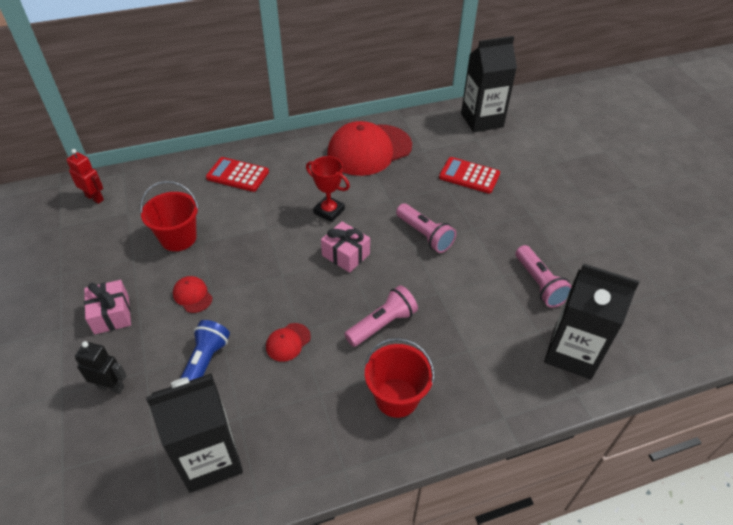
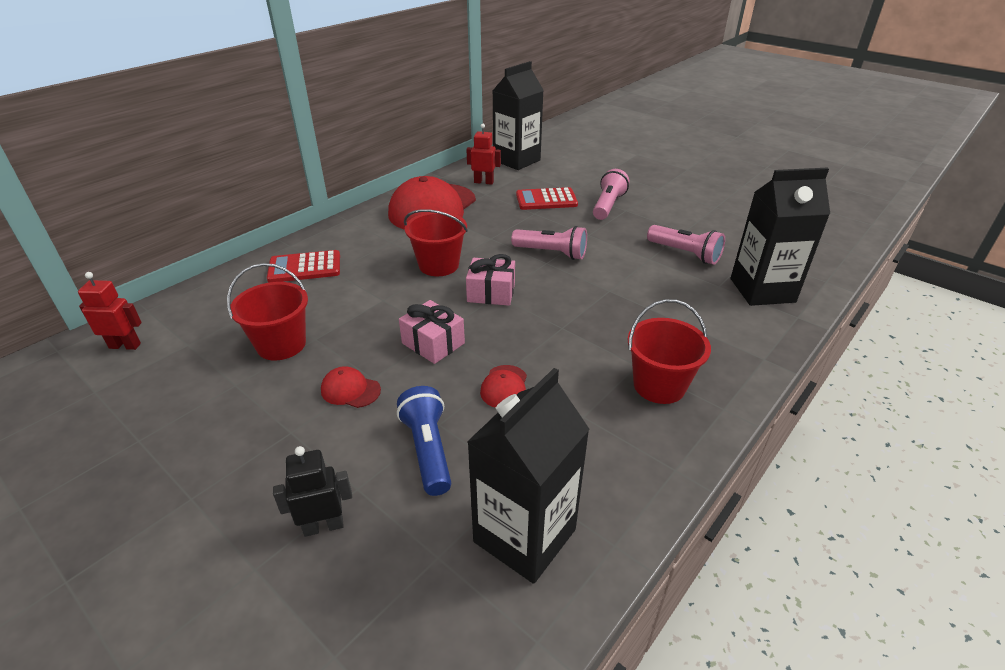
camera: 30 degrees left, 10 degrees down
(111, 314) = (255, 451): pink gift -> pink gift (433, 343)
(329, 211) = (439, 265): red trophy -> red bucket
(382, 324) = (584, 333): pink flashlight -> pink flashlight (608, 205)
(432, 136) = (484, 182): none -> red robot

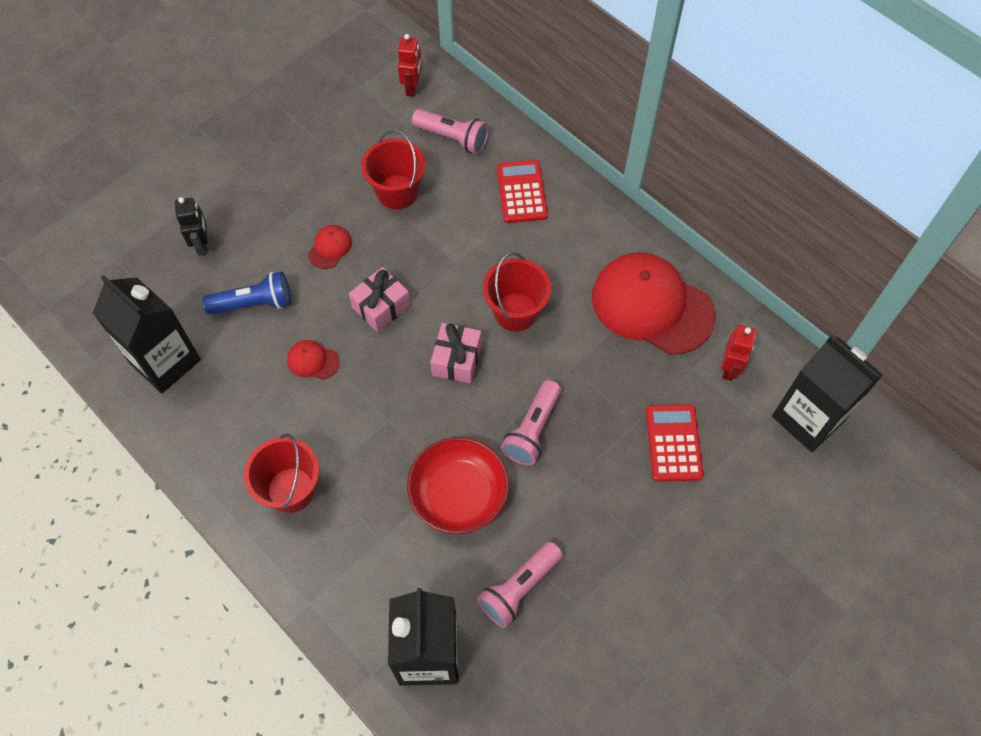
camera: 95 degrees right, 25 degrees up
(608, 205) = (655, 522): pink flashlight -> pink flashlight (453, 138)
(621, 284) = (458, 494): none -> red bowl

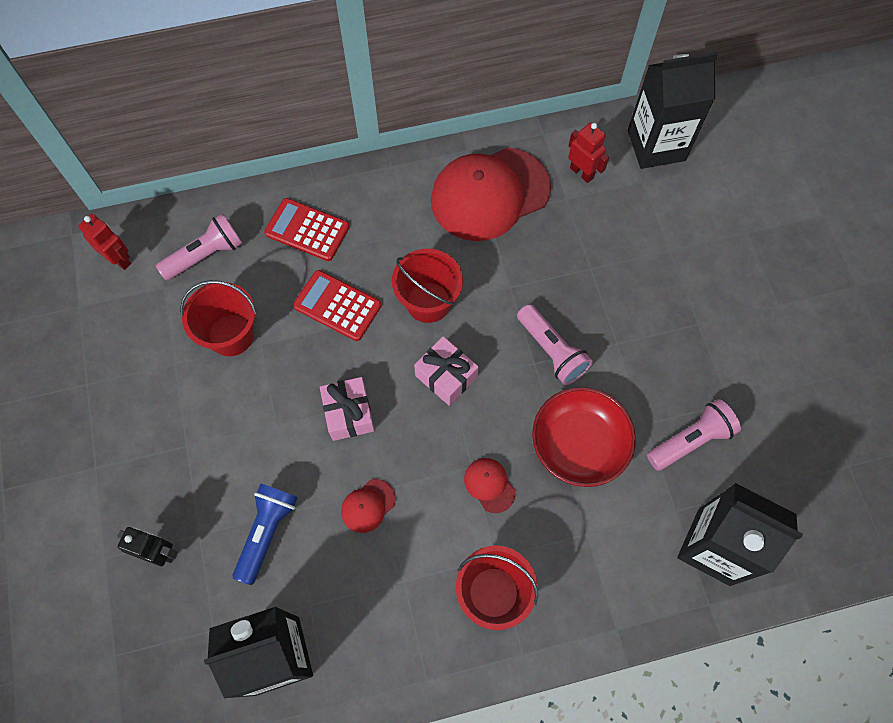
camera: 60 degrees left, 5 degrees up
(330, 248) = (251, 428): red cap -> red cap (489, 485)
(519, 588) = (690, 440): pink flashlight -> pink flashlight turned 105 degrees counterclockwise
(673, 443) = (624, 250): red calculator -> red calculator (337, 306)

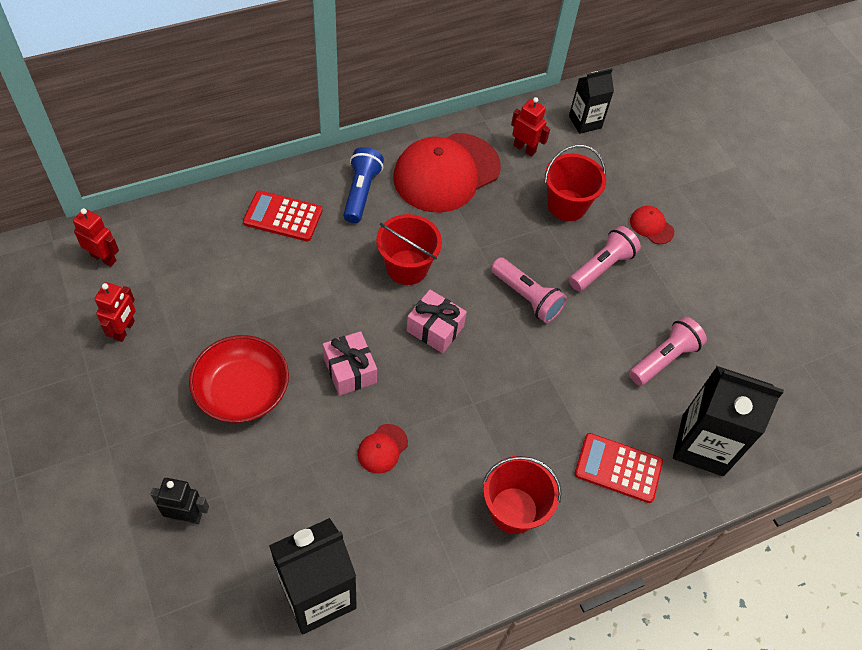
camera: 15 degrees left, 10 degrees down
(129, 342) = (124, 330): none -> red robot
(206, 255) = (189, 247): pink flashlight -> pink flashlight (602, 267)
(231, 335) = (225, 313): red bucket -> red bucket (567, 205)
(267, 532) = (289, 484): blue flashlight -> blue flashlight (361, 192)
(337, 306) = (323, 278): red calculator -> red calculator (618, 468)
(489, 485) = (492, 417): red cap -> red cap (651, 226)
(579, 444) = (566, 373): red bowl -> red bowl (242, 391)
(656, 145) = (585, 122): black carton -> black carton, size x0.60

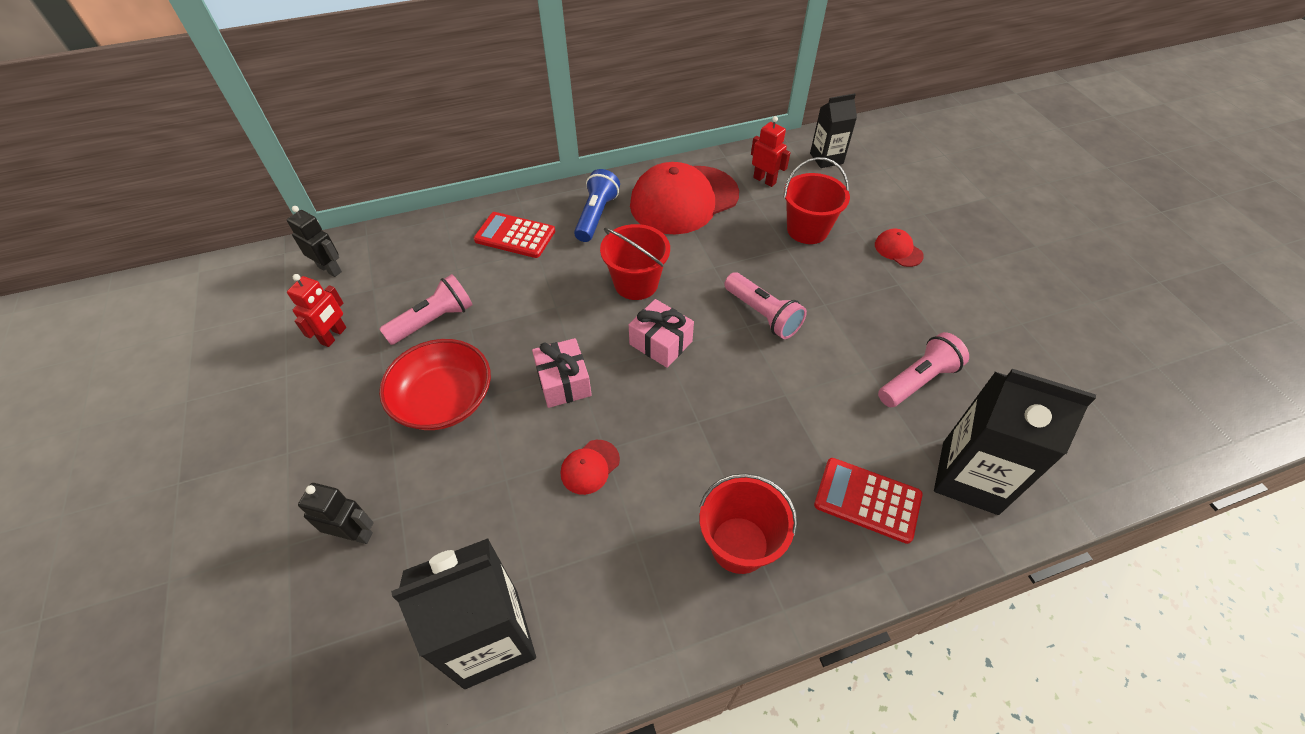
camera: 10 degrees right, 5 degrees down
(104, 258) = (330, 269): red robot -> black robot
(602, 267) = (845, 287): pink flashlight -> pink flashlight (434, 321)

